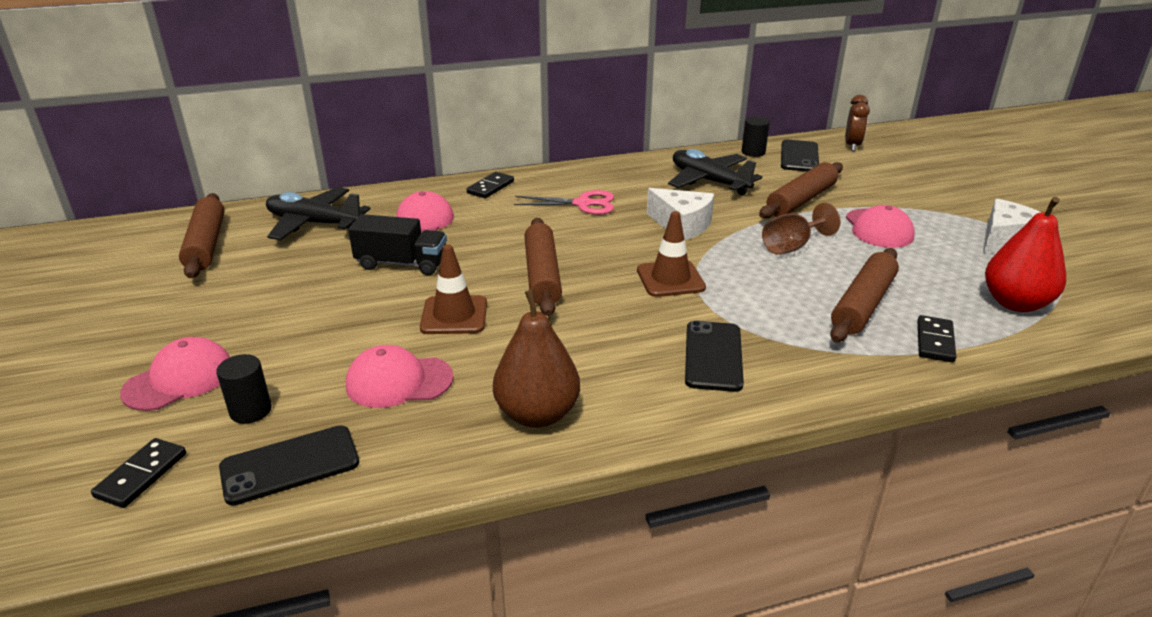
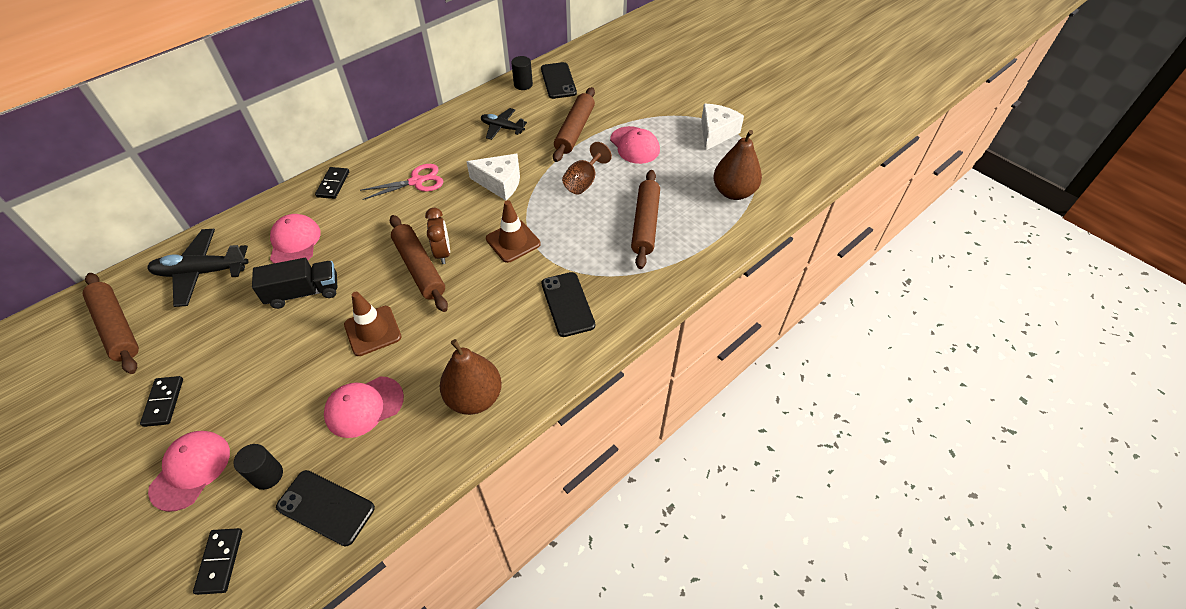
camera: 25 degrees left, 20 degrees up
(290, 465) = (326, 507): black phone -> black phone turned 75 degrees clockwise
(709, 181) = (502, 128): black plane -> black plane, size x0.62
(852, 146) = (592, 58): brown clock -> brown clock (443, 253)
(934, 341) = (696, 243): black domino -> black domino (163, 402)
(1015, 303) = (733, 192): red pear -> brown pear

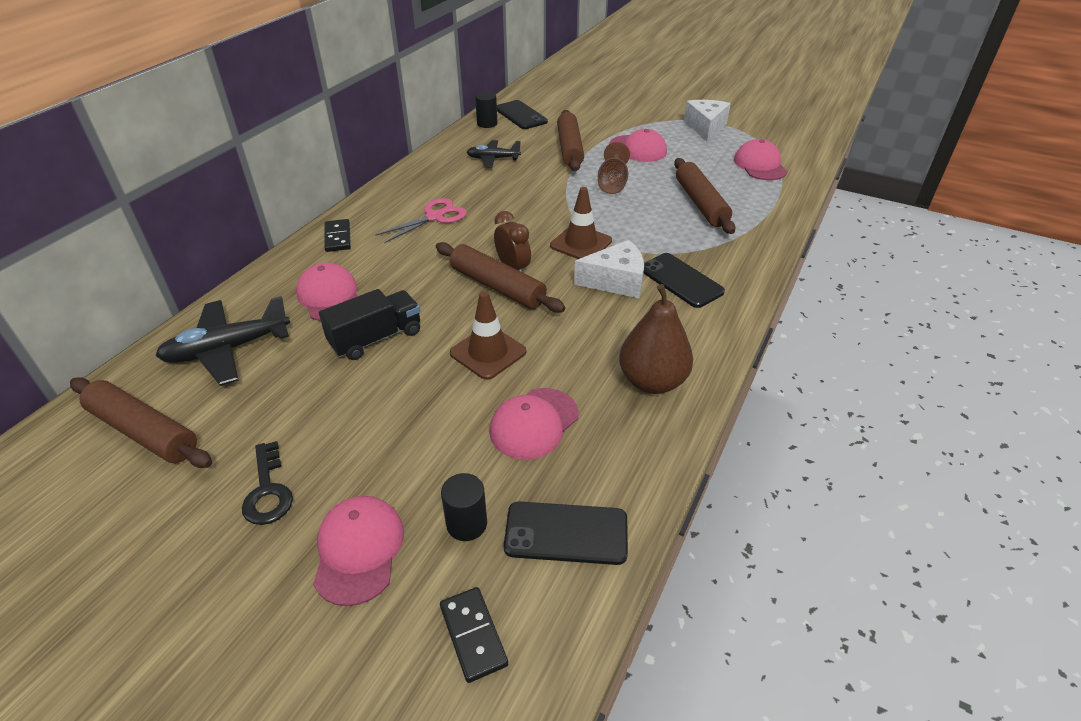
camera: 20 degrees left, 10 degrees down
(163, 402) = (267, 490): black domino -> black key
(500, 183) = (527, 201): white cheese -> white cheese (616, 281)
(733, 192) = (760, 165): brown pear -> pink cap

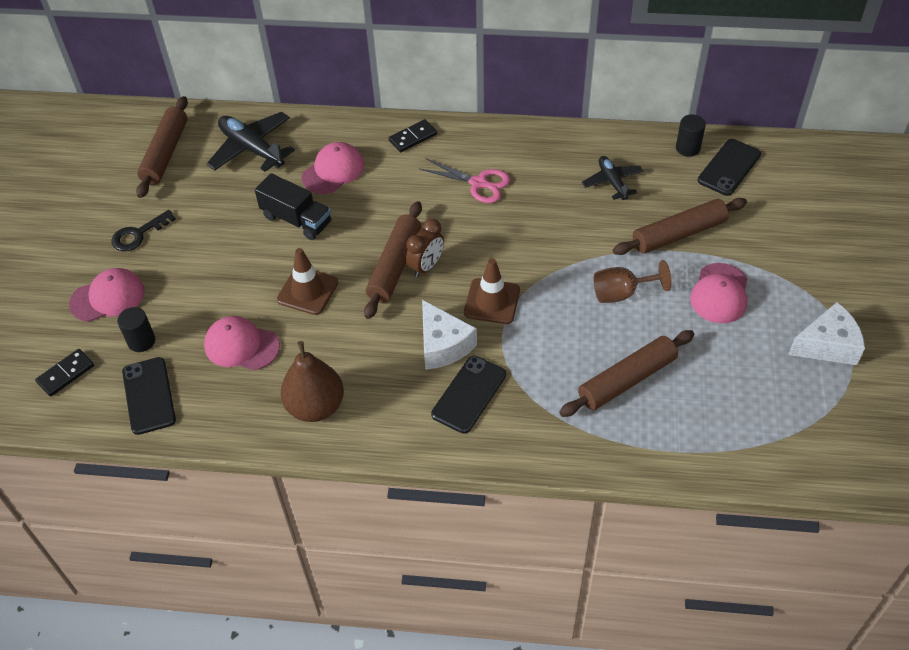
camera: 70 degrees right, 10 degrees up
(760, 165) = (759, 420): pink cap -> none

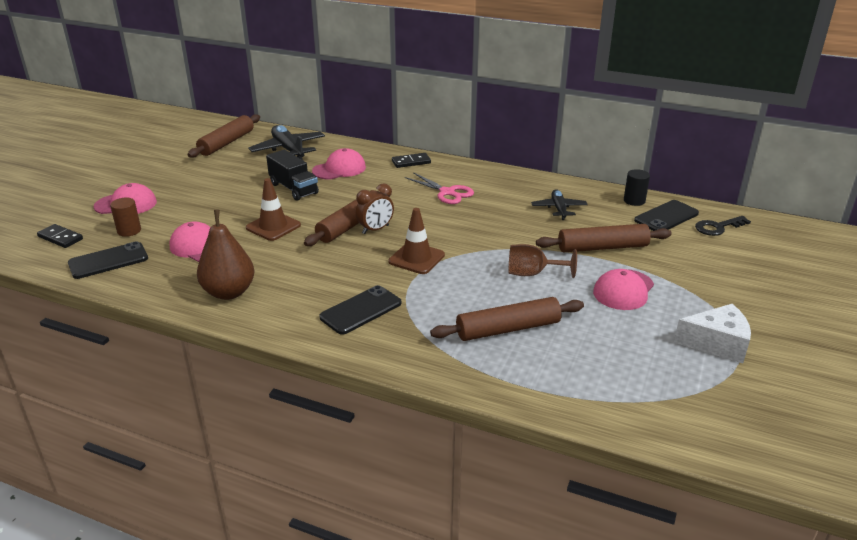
camera: 15 degrees right, 20 degrees down
(66, 374) = (60, 238): black domino -> black domino turned 60 degrees clockwise
(138, 234) = (175, 177): black key -> black key (718, 227)
(141, 341) = (129, 231): black cylinder -> brown cylinder
(149, 395) = (108, 261): black phone -> black phone turned 60 degrees clockwise
(443, 345) = (359, 276): white cheese -> none

